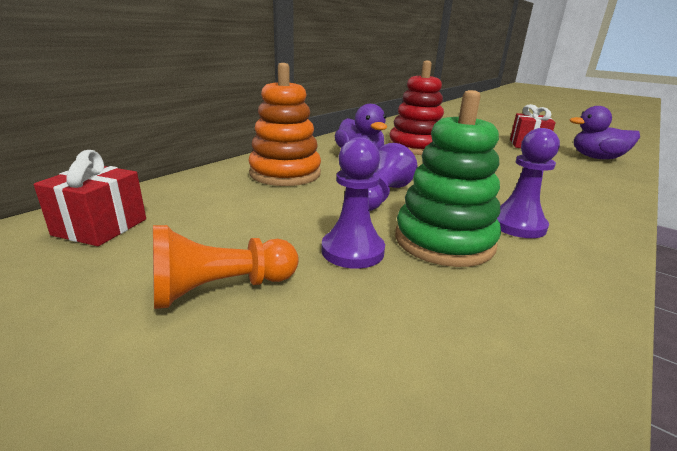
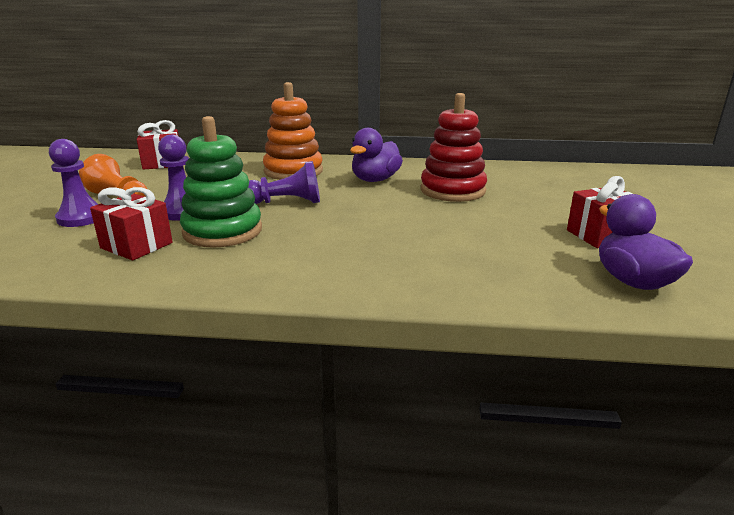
camera: 60 degrees right, 0 degrees up
(459, 304) = (136, 245): none -> red gift
(517, 225) = (283, 251): purple pawn -> purple pawn (81, 218)

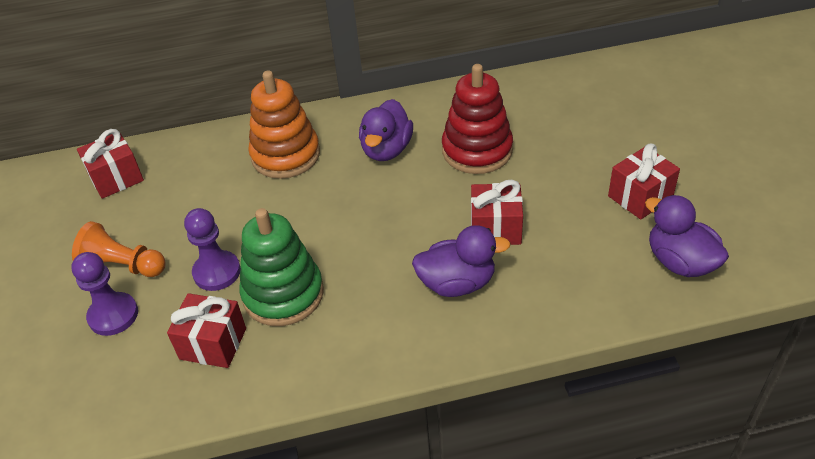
camera: 15 degrees left, 20 degrees up
(286, 202) = (316, 222): purple pawn -> none
(383, 252) = (457, 283): none -> purple duck
(442, 230) = (495, 228): none -> red gift

